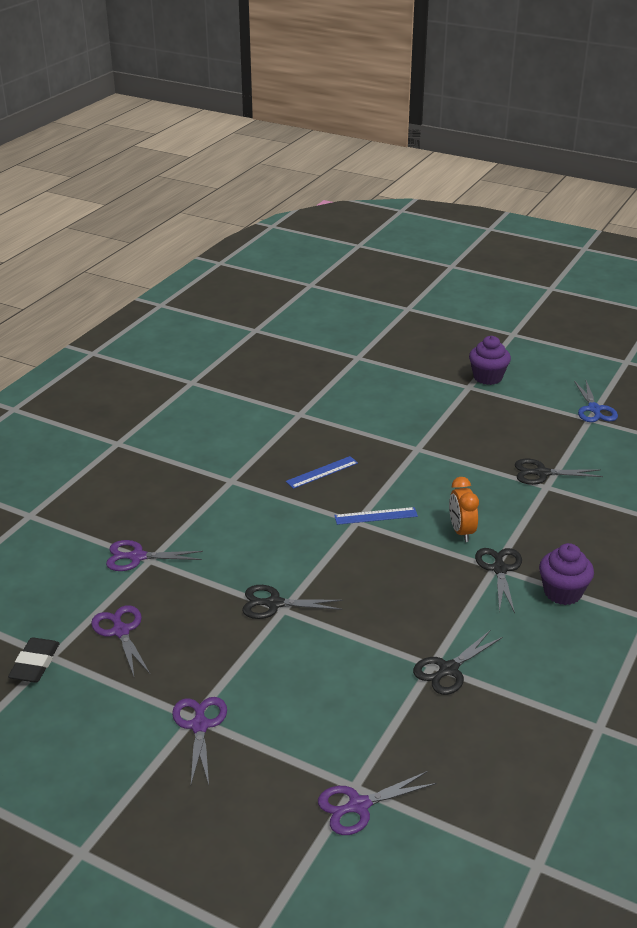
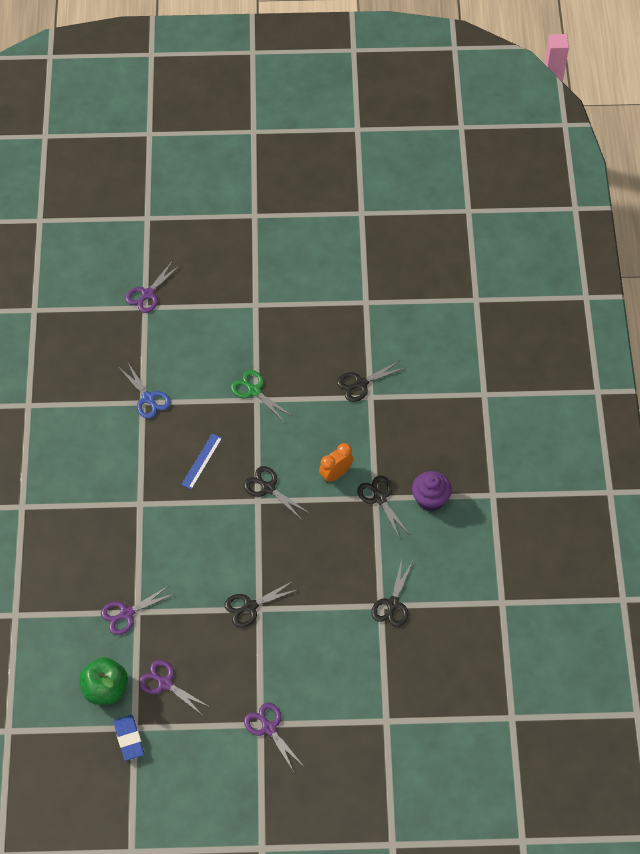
camera: 30 degrees left, 25 degrees up
(35, 664) = (129, 739): black eraser -> blue eraser
(54, 609) = (105, 689): none -> green apple
(359, 806) = (396, 732): purple scissors -> purple scissors (148, 294)
(376, 516) = (268, 488): blue ruler -> black scissors
(419, 442) = (254, 391): none -> green scissors
(461, 532) = (335, 474): orange clock -> orange clock turned 90 degrees clockwise
(487, 377) = (264, 285): purple cupcake -> none
(594, 409) = (364, 288): blue scissors -> blue scissors (148, 398)

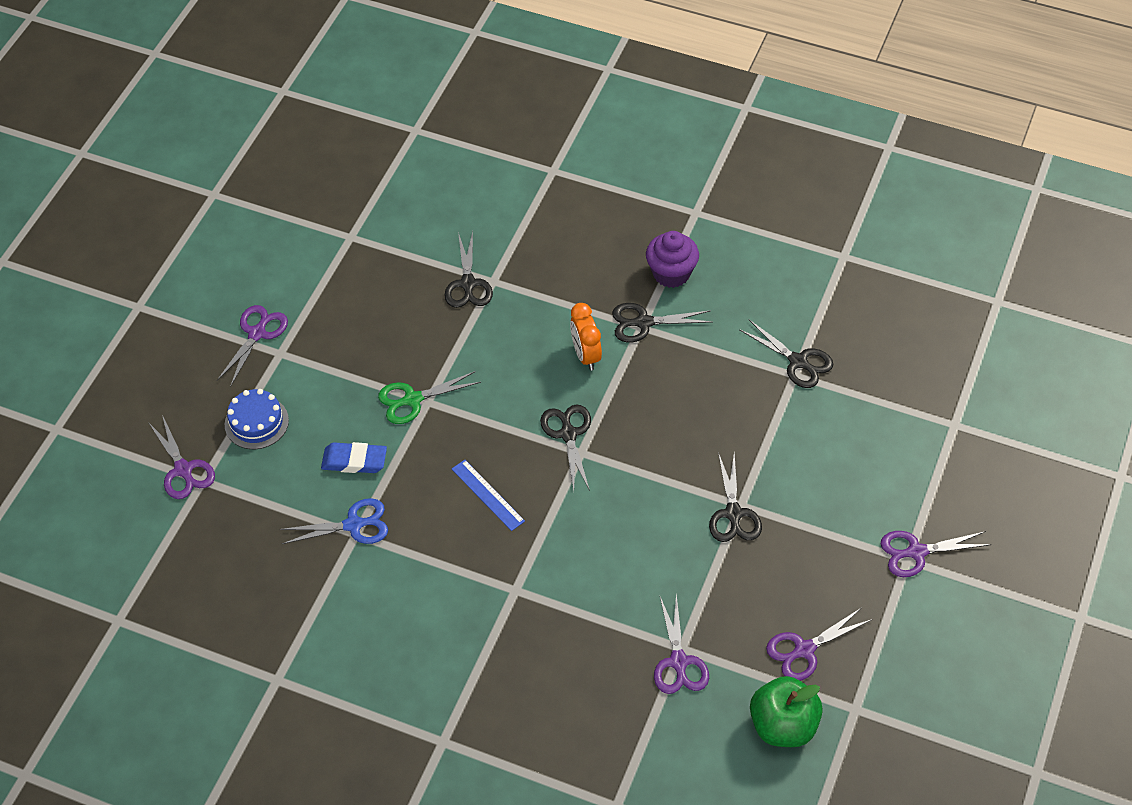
camera: 65 degrees left, 5 degrees down
(129, 739) = (870, 721): blue eraser -> blue eraser (354, 461)
(198, 315) = (256, 422): none -> blue cake
(264, 286) = (257, 334): none -> purple scissors
(268, 488) = (568, 434): black scissors -> black scissors turned 105 degrees clockwise

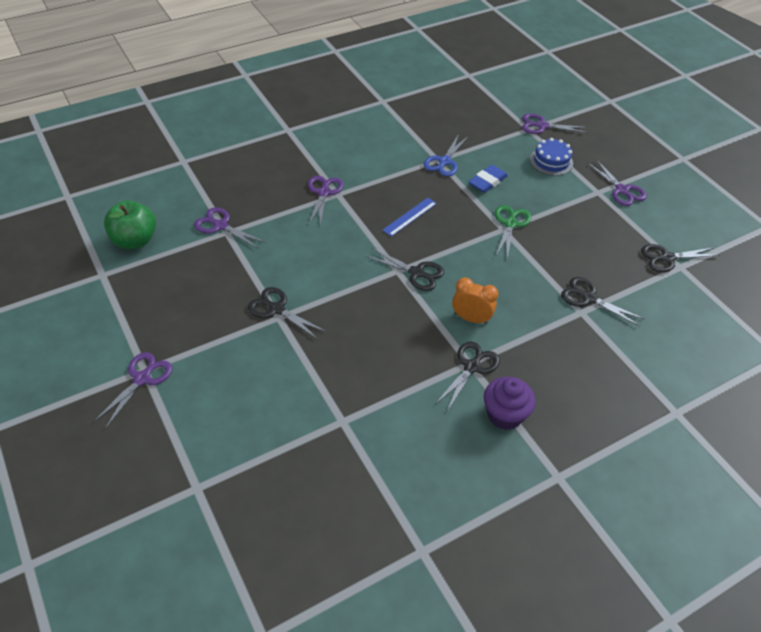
camera: 125 degrees right, 5 degrees down
(487, 495) = (409, 216): blue ruler -> blue ruler turned 45 degrees counterclockwise
(798, 361) = (351, 432): black scissors -> black scissors (667, 258)
(804, 650) = (159, 278): purple scissors -> purple scissors (323, 193)

